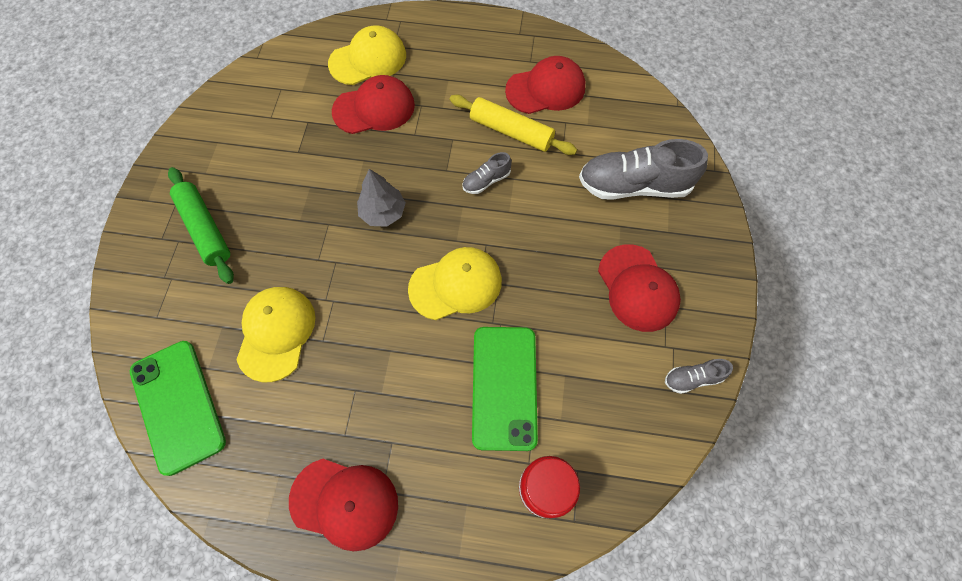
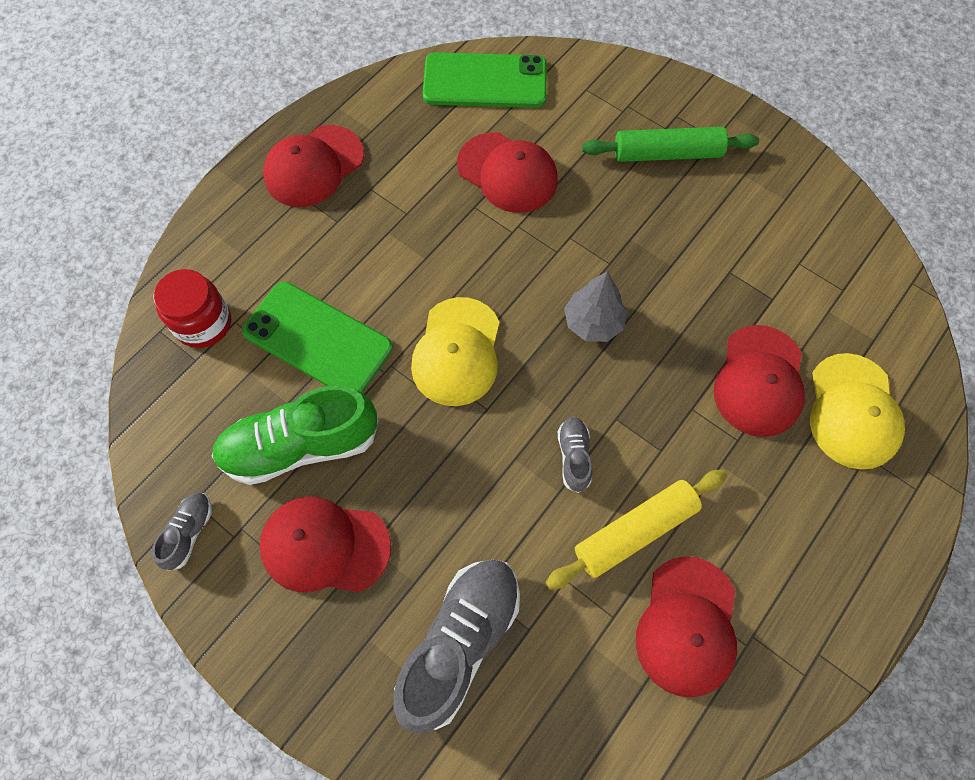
camera: 120 degrees right, 0 degrees up
(276, 333) = (507, 173): yellow cap -> red cap
(588, 345) = (300, 446): none -> green shoe

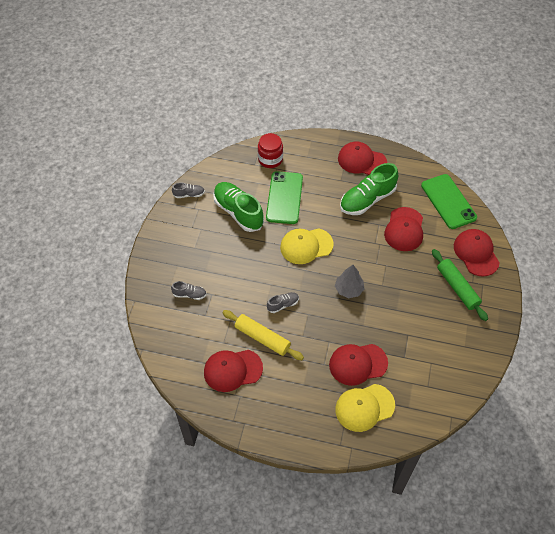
camera: 65 degrees right, 10 degrees down
(325, 546) = (204, 237): red cap -> red cap (476, 253)
(409, 199) = (367, 200): none -> green shoe
(460, 643) = (189, 294): grey shoe -> grey shoe, size x0.47

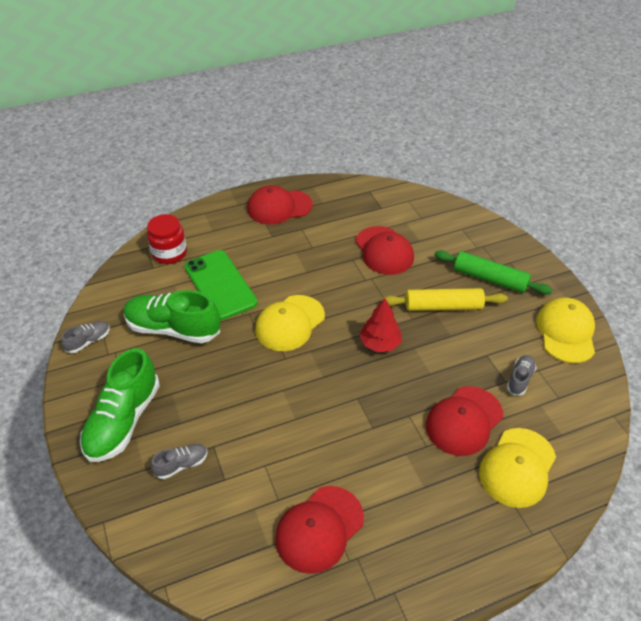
camera: 35 degrees left, 10 degrees down
(262, 338) = (325, 461): yellow rolling pin -> yellow rolling pin (443, 306)
(283, 305) = (317, 405): grey shoe -> grey shoe (520, 379)
(349, 289) = (380, 343): grey tree -> red tree
(367, 200) = (318, 241): green shoe -> green shoe (123, 420)
(448, 201) = (403, 203): green phone -> none
(473, 351) = (566, 332): none -> yellow cap
(476, 253) = (476, 237): red cap -> none

